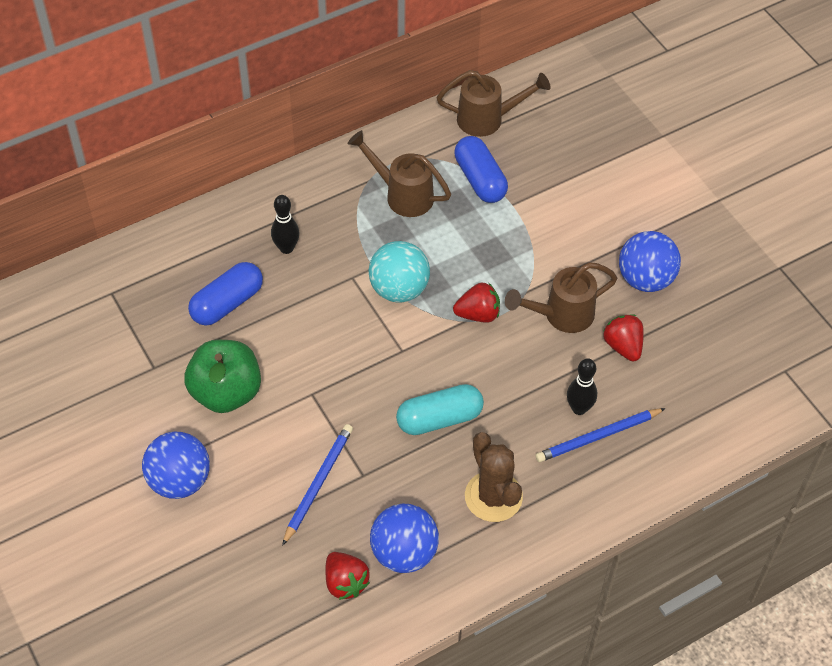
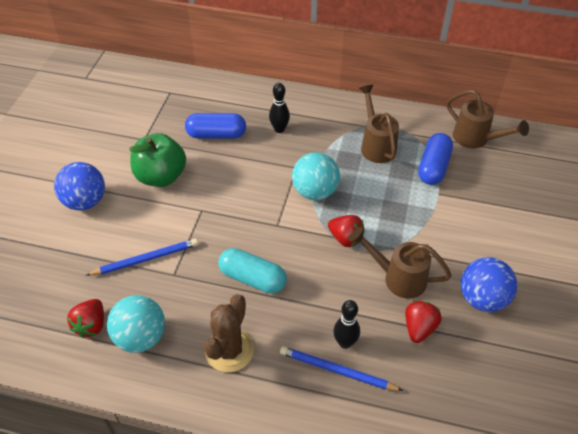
camera: 45 degrees right, 5 degrees down
(404, 553) = (141, 337): blue ball -> turquoise ball

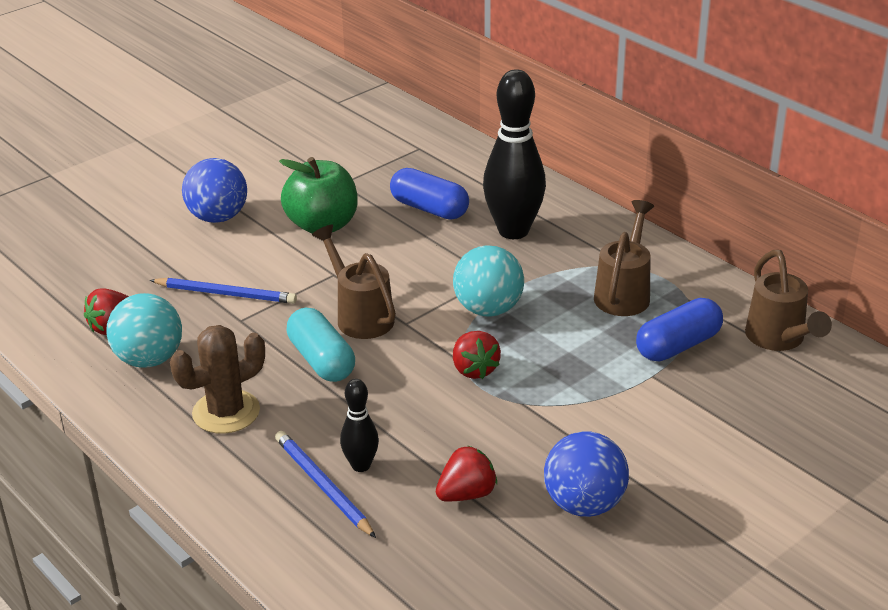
camera: 35 degrees right, 15 degrees down
(279, 129) = (513, 231): black bowling pin -> black bowling pin, size x2.00
(398, 278) = (496, 435): brown watering can -> brown watering can (360, 316)

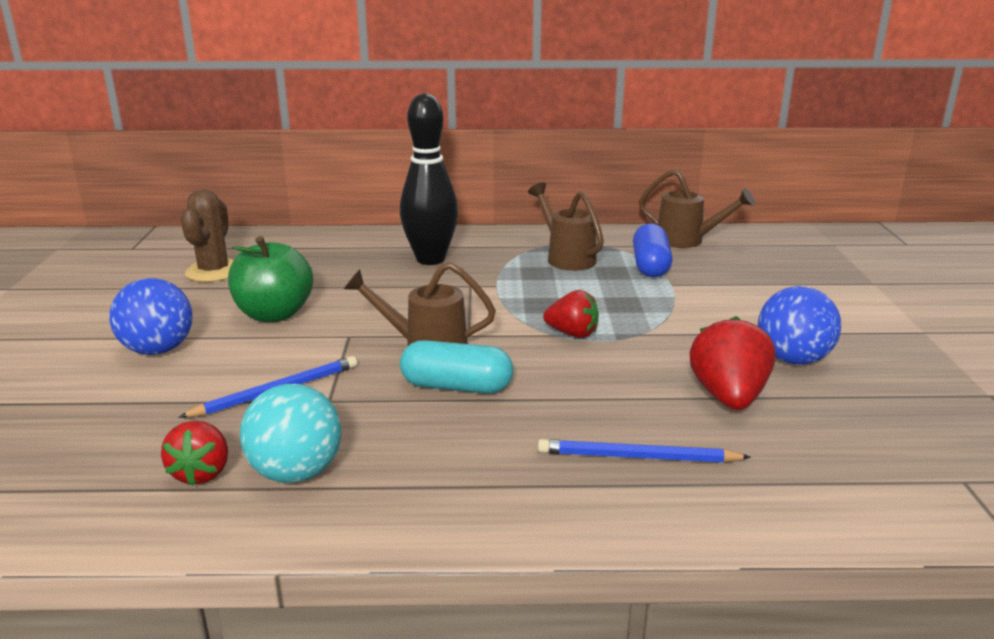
camera: 50 degrees left, 10 degrees down
(226, 412) = (454, 463): brown cactus -> brown cactus (214, 271)
(361, 465) = (631, 427): black bowling pin -> none
(429, 208) = (343, 272): blue capsule -> none
(466, 494) = (728, 397): red strawberry -> red strawberry, size x1.51
(488, 309) = (507, 301): turquoise ball -> none

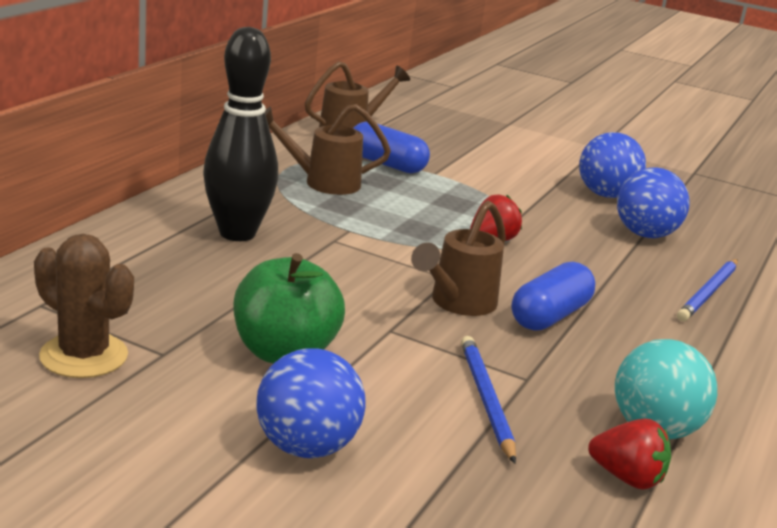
camera: 65 degrees left, 0 degrees up
(456, 387) = (550, 316): turquoise capsule -> blue capsule
(728, 397) = (645, 234): red strawberry -> blue ball

